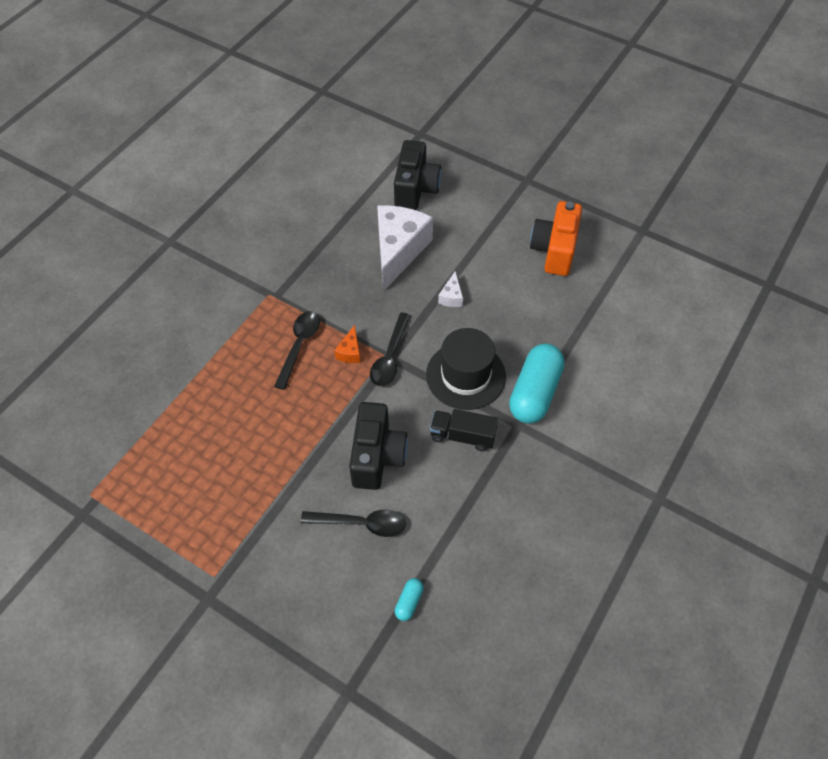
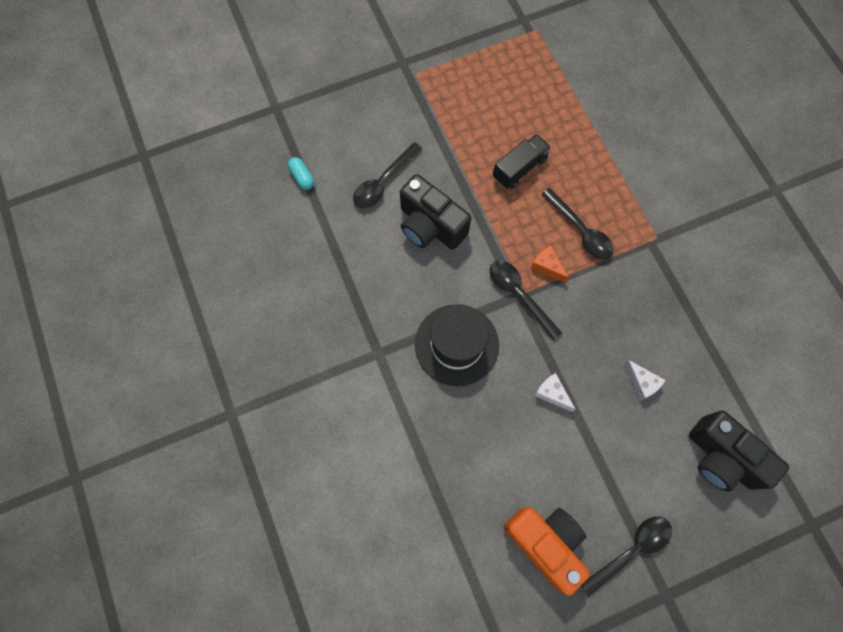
camera: 125 degrees right, 15 degrees up
(398, 251) = (641, 383): white cheese -> white cheese, size x0.41
(462, 436) = (401, 301): black truck -> black truck (519, 168)
(516, 207) = (631, 550): none -> black spoon
(535, 393) = (398, 390): turquoise capsule -> none

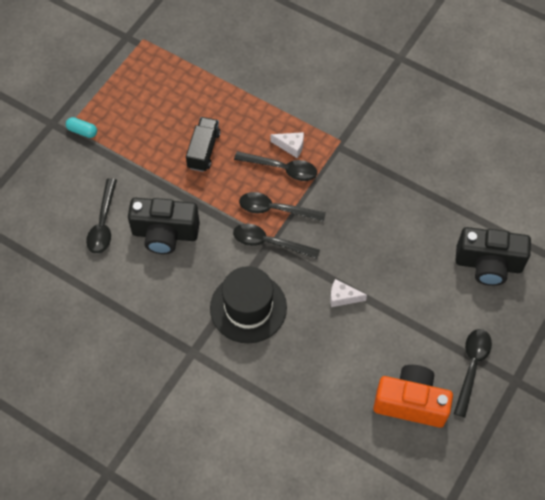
camera: 35 degrees left, 10 degrees down
(302, 177) = (32, 259): turquoise capsule -> turquoise capsule (82, 131)
(547, 266) = (275, 209): orange cheese -> black spoon
(641, 383) = (400, 249): white cheese -> white cheese (291, 146)

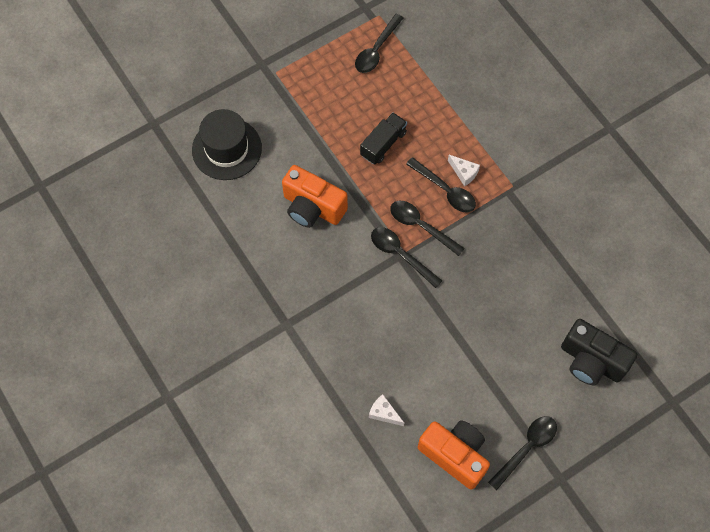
camera: 25 degrees right, 5 degrees up
(82, 131) = (284, 82): turquoise capsule -> none
(103, 223) = (264, 175): black spoon -> black spoon (376, 50)
(165, 234) = (312, 207): black camera -> orange camera
(248, 307) = (353, 306): black hat -> black hat (227, 149)
(342, 297) = (441, 333): white cheese -> white cheese (384, 413)

